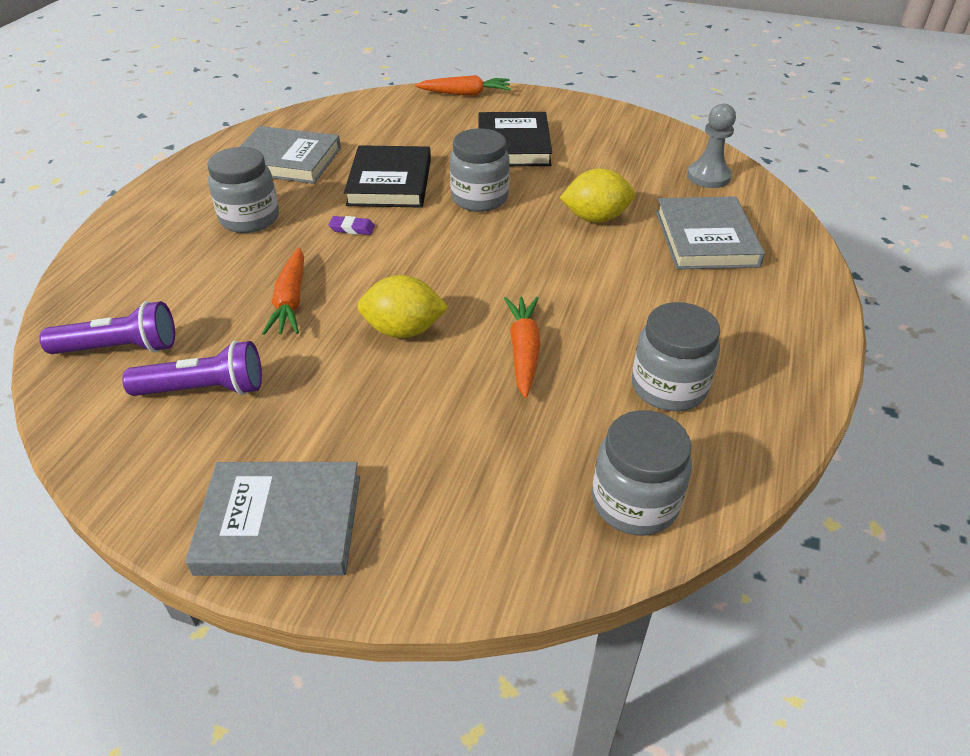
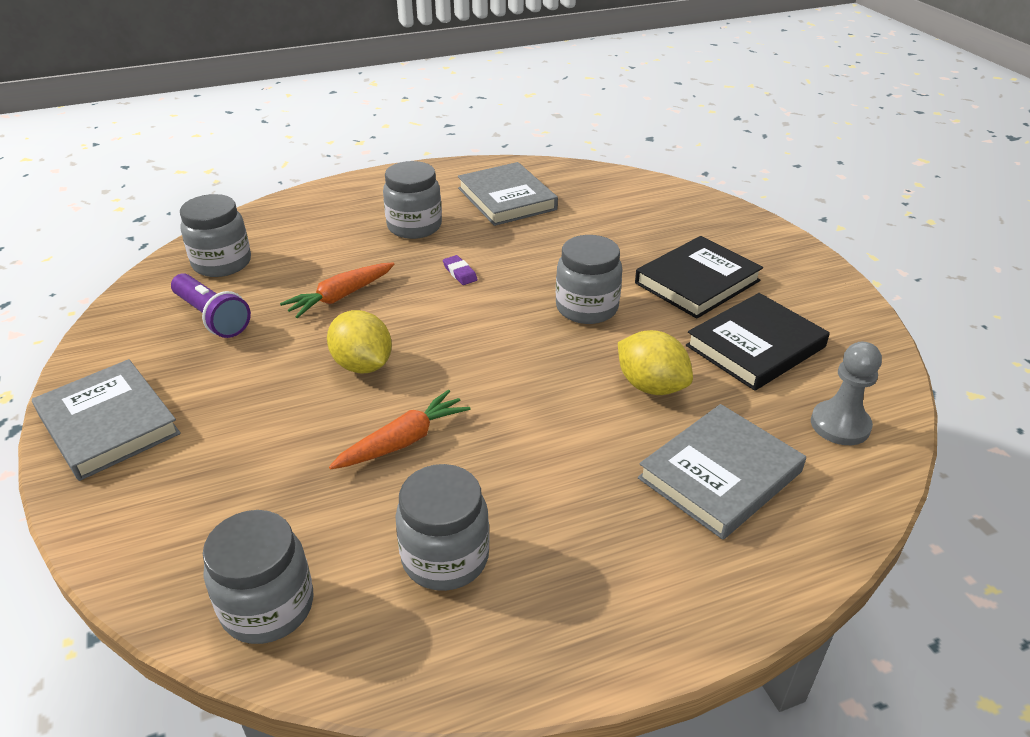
camera: 50 degrees right, 5 degrees down
(120, 348) = (222, 263): purple flashlight -> grey jar
(389, 182) = (545, 255): black book -> black book (755, 346)
(465, 94) = (736, 217): orange carrot -> none

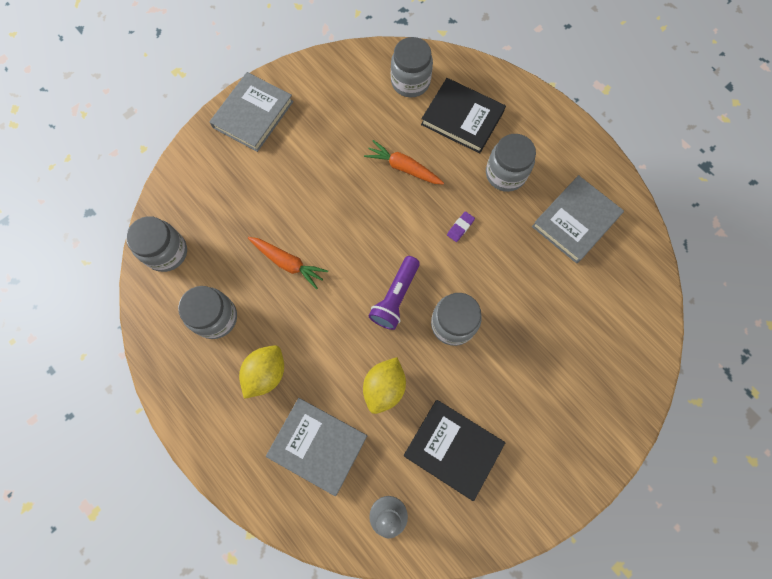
camera: 70 degrees right, 35 degrees up
(212, 317) = (355, 109): purple flashlight -> purple flashlight (395, 297)
(362, 365) = (342, 212): yellow lemon -> yellow lemon (266, 373)
(697, 282) = (518, 393): black book -> black book (462, 118)

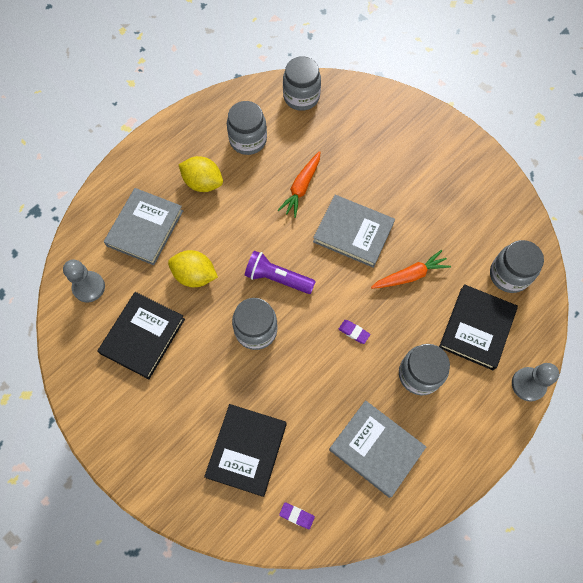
camera: 85 degrees right, 5 degrees down
(253, 114) = (443, 141): grey book -> grey book (353, 233)
(403, 168) = (410, 275): orange carrot -> orange carrot turned 45 degrees clockwise
(517, 86) = (528, 384): none -> grey pawn
(577, 341) = (246, 450): none -> black book
(638, 298) = (296, 516): none -> purple eraser

